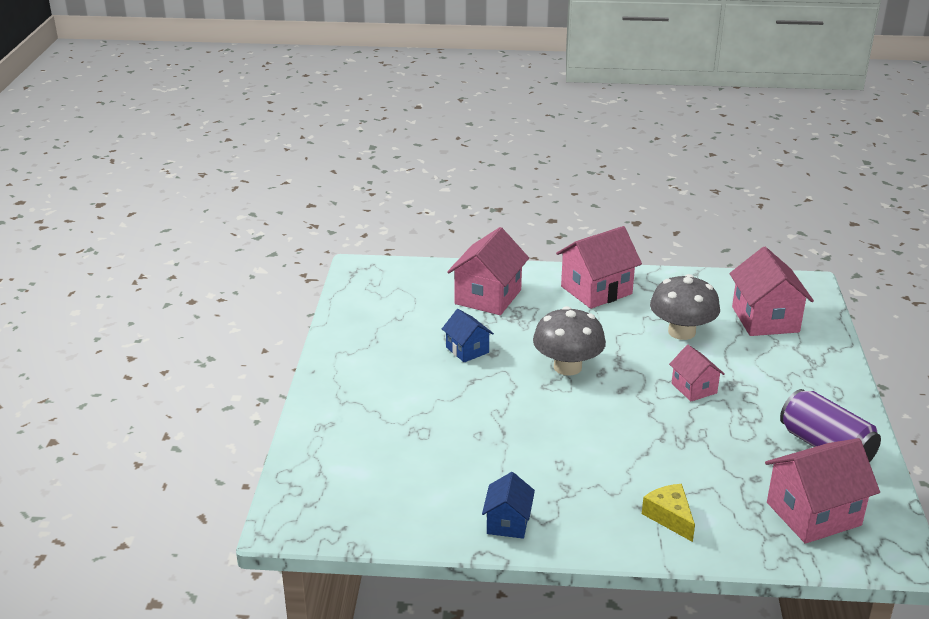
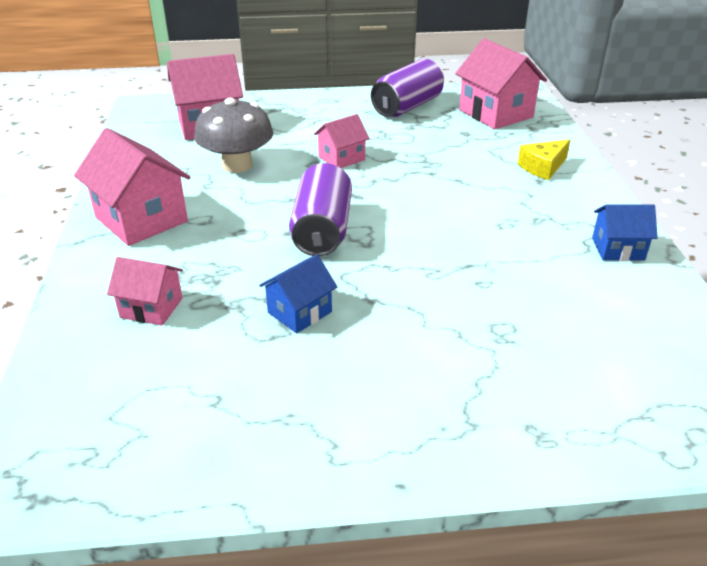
camera: 100 degrees left, 5 degrees up
(488, 297) = (151, 308): pink house -> pink house, size x0.57
(567, 367) = (322, 230): grey mushroom -> purple can

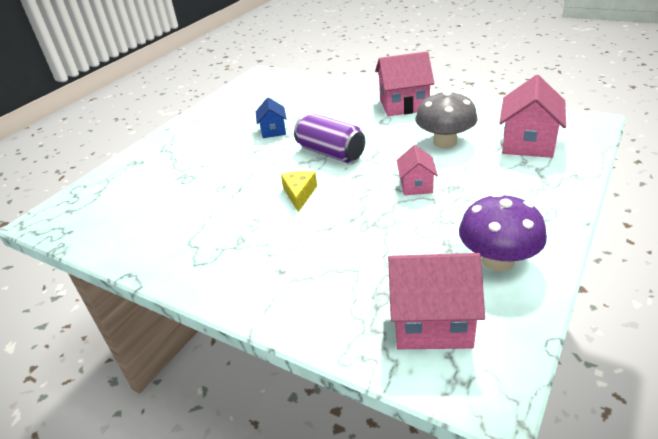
camera: 130 degrees right, 0 degrees up
(151, 308) = (322, 100): pink house -> none
(407, 107) = (498, 260): purple can -> purple mushroom
(543, 167) = (296, 287): yellow cheese -> yellow cheese (299, 194)
(617, 249) = (171, 257): blue house -> none

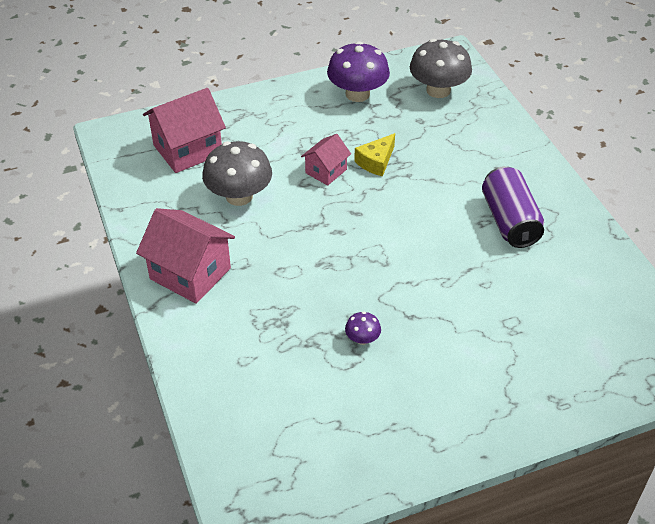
camera: 145 degrees left, 10 degrees up
(273, 130) = (362, 339): blue house -> purple mushroom
(299, 194) = (422, 225): yellow cheese -> yellow cheese (376, 162)
(331, 153) = (344, 256): purple can -> purple can (509, 221)
(431, 321) = (438, 90): pink house -> grey mushroom

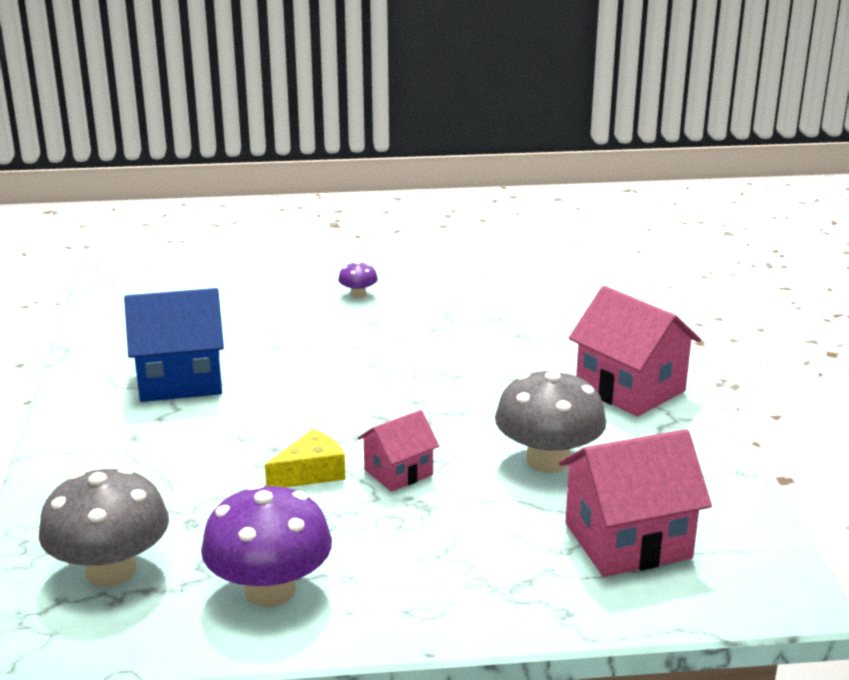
camera: 165 degrees left, 20 degrees down
(362, 339) = (436, 315): purple mushroom -> purple mushroom (358, 295)
(509, 221) = (180, 380): purple can -> blue house

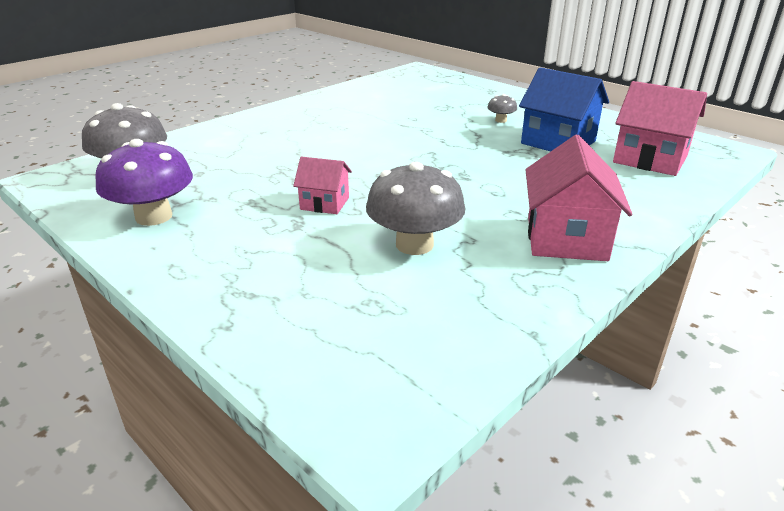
camera: 50 degrees right, 5 degrees up
(180, 380) = (332, 120): blue house -> blue house (558, 142)
(311, 473) = (288, 181): yellow cheese -> none
(358, 295) = (501, 120): purple mushroom -> grey mushroom
(627, 540) = (353, 316): pink house -> pink house (650, 159)

